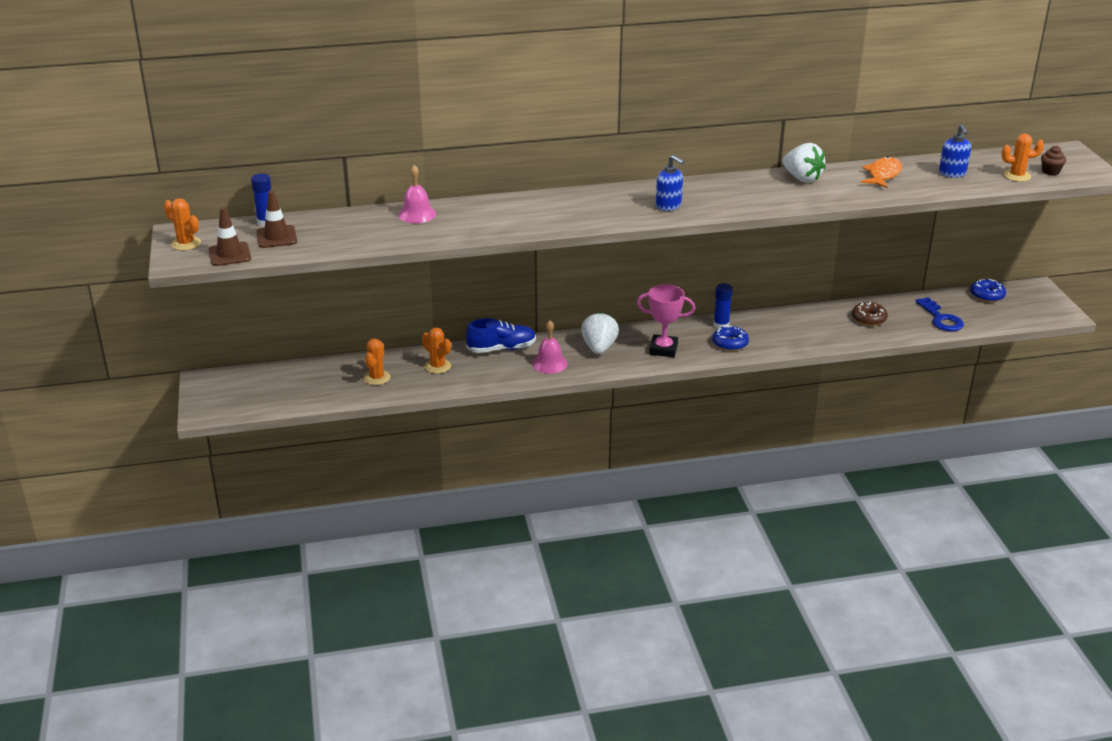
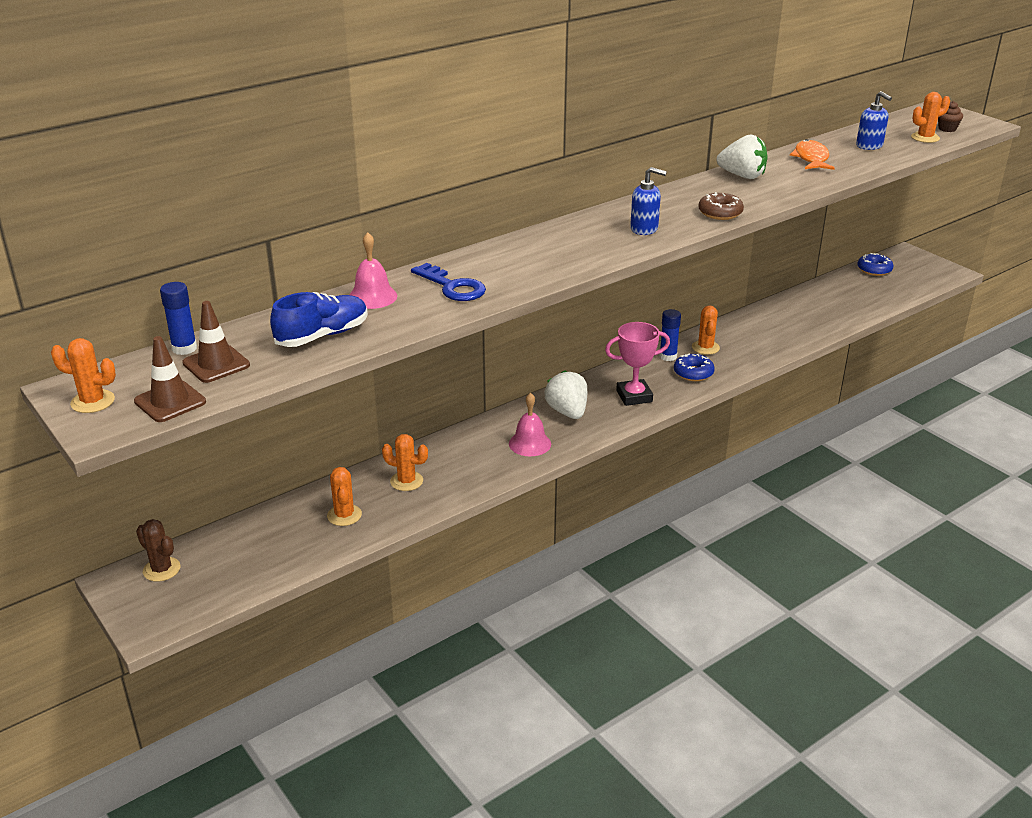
camera: 25 degrees left, 0 degrees up
(235, 380) = (161, 569): none -> brown cactus
(501, 349) = (463, 441): blue shoe -> blue shoe (322, 336)
(760, 326) = (705, 347): none -> orange cactus
(868, 319) = (796, 316): brown donut -> brown donut (720, 213)
(941, 319) = (858, 301): blue key -> blue key (453, 287)

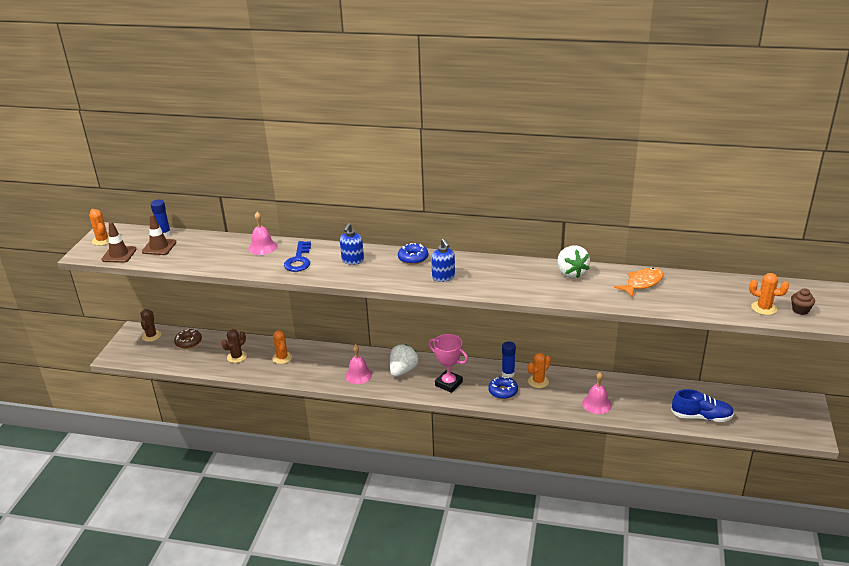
camera: 50 degrees right, 0 degrees up
(322, 336) = (211, 255): blue shoe -> blue shoe (701, 417)
(344, 515) = (237, 357): orange cactus -> brown cactus
(720, 213) = (503, 289): brown donut -> brown donut (188, 342)
(783, 337) = (596, 404): none -> pink bell
(869, 146) = (705, 294): blue soap dispenser -> blue soap dispenser (352, 260)
(874, 270) = (753, 399): blue donut -> blue donut (413, 258)

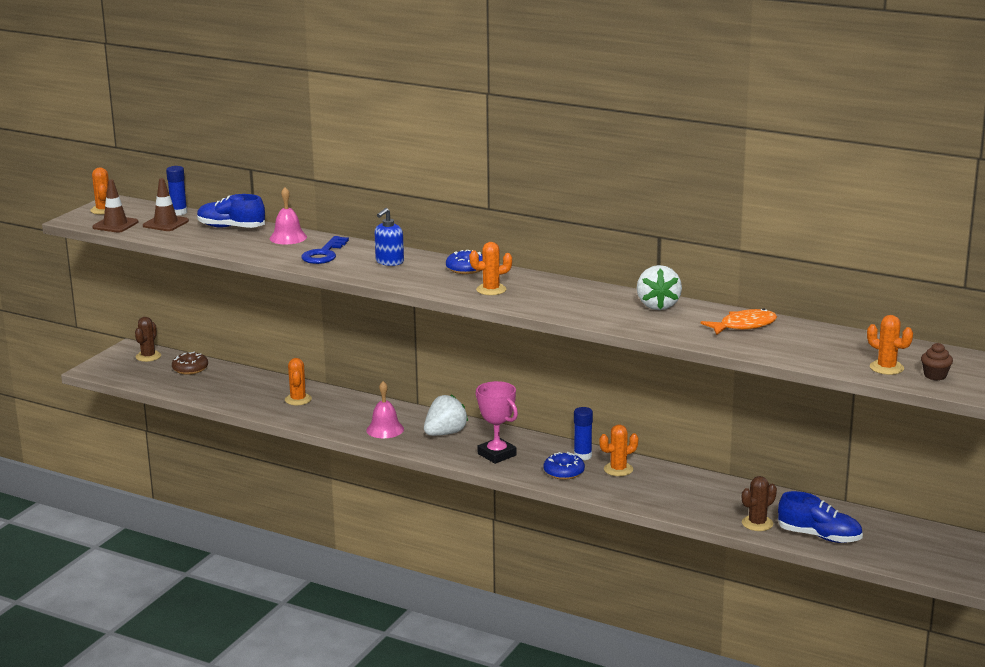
camera: 15 degrees right, 10 degrees down
(213, 243) = (231, 227): none -> blue shoe
(237, 357) = (242, 391): brown cactus -> brown cactus (757, 523)
(443, 277) = (491, 290): blue soap dispenser -> orange cactus
(596, 404) = (682, 502): pink bell -> none

